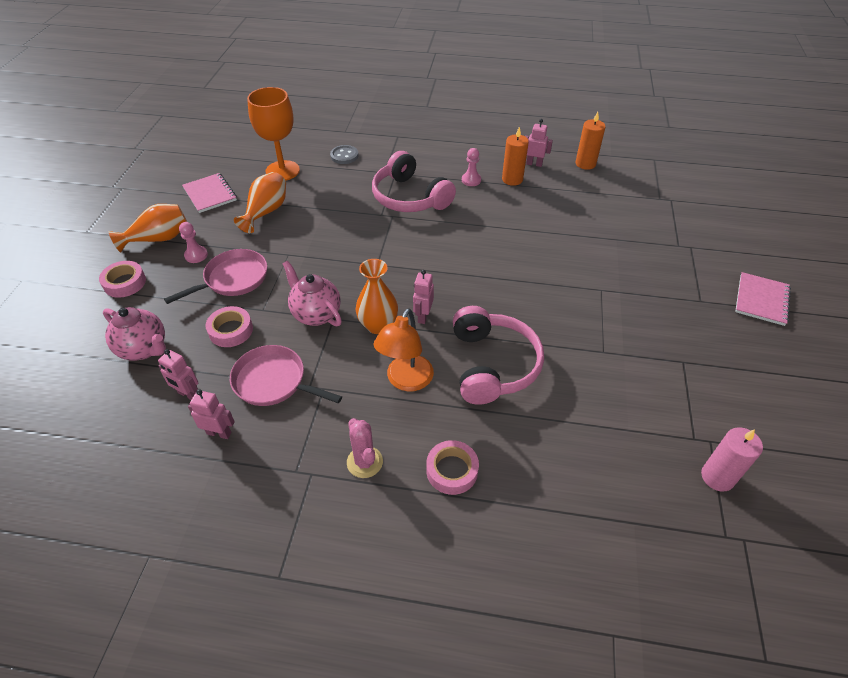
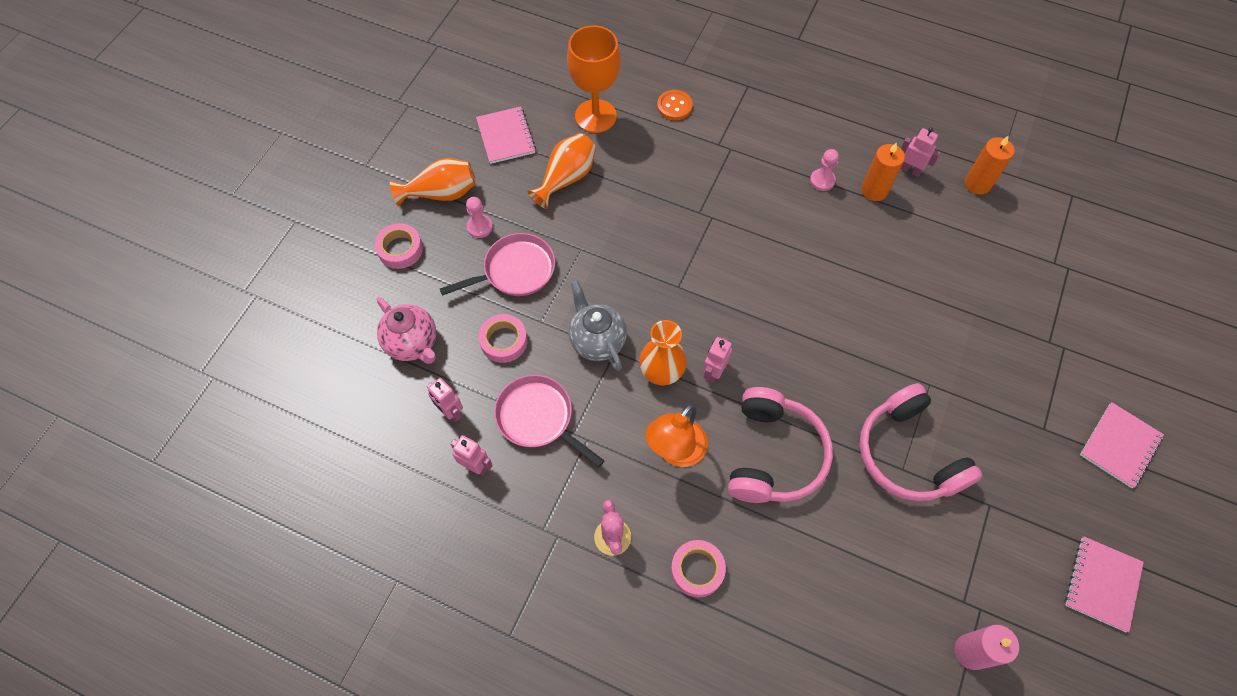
camera: 15 degrees right, 15 degrees up
(316, 314) = (597, 341): pink teapot -> grey teapot
(344, 156) = (674, 106): grey button -> orange button
(409, 197) = (739, 192): pink headphones -> pink headphones (907, 454)
(797, 398) = (1102, 584): none -> pink notebook

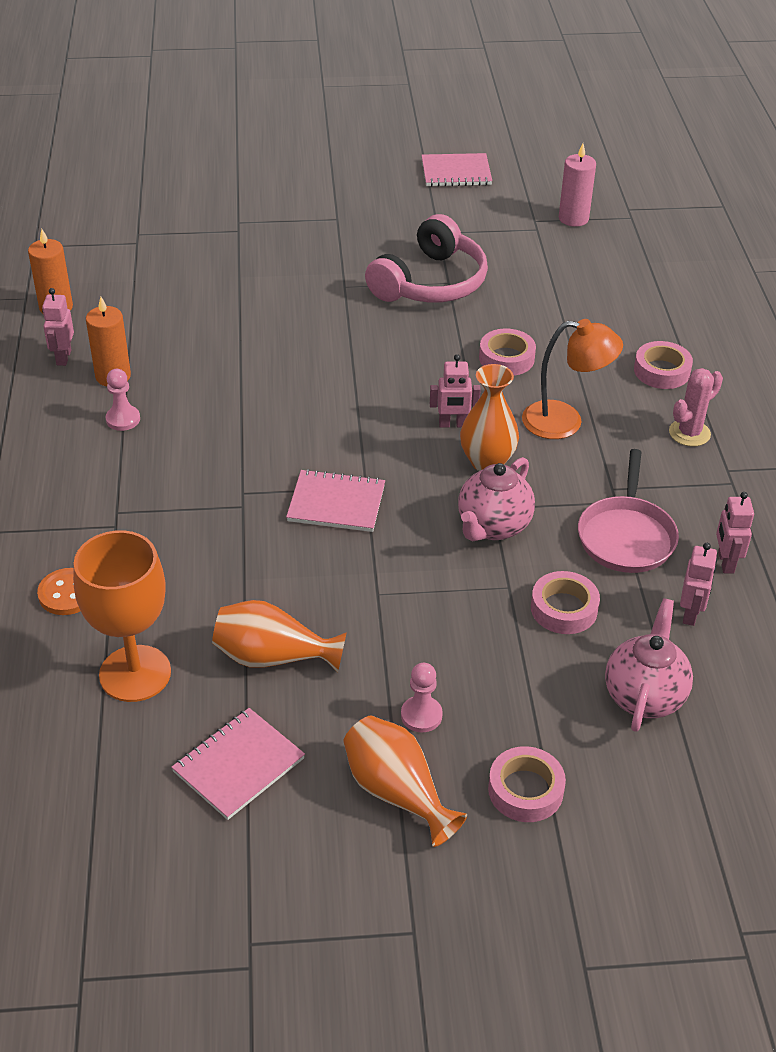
camera: 120 degrees left, 20 degrees down
(515, 271) = (459, 644): pink pan -> none
(597, 341) = (493, 527): grey teapot -> pink teapot
(774, 455) = (506, 358): pink headphones -> pink tape
(1119, 446) = (320, 181): pink notebook -> pink notebook (336, 503)

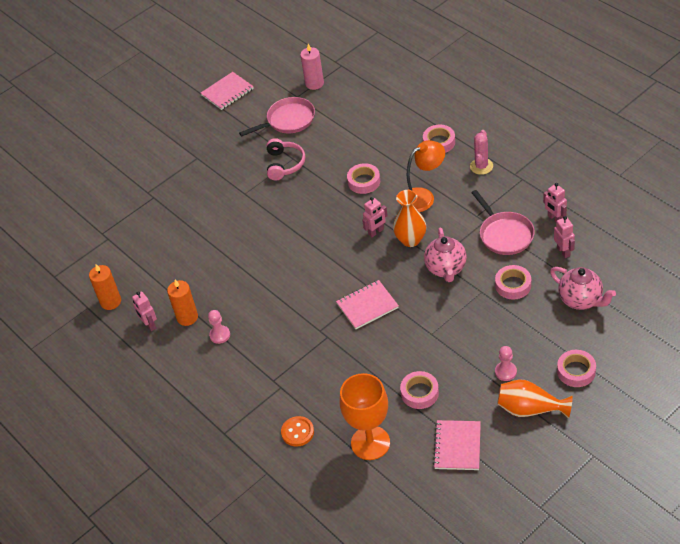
camera: 30 degrees left, 5 degrees up
(273, 657) = (419, 393): orange vase -> pink tape
(431, 283) = (285, 164): pink headphones -> pink headphones, size x0.64
(492, 239) = (288, 120): none -> pink pan
(644, 696) = (581, 300): pink teapot -> pink teapot turned 150 degrees clockwise

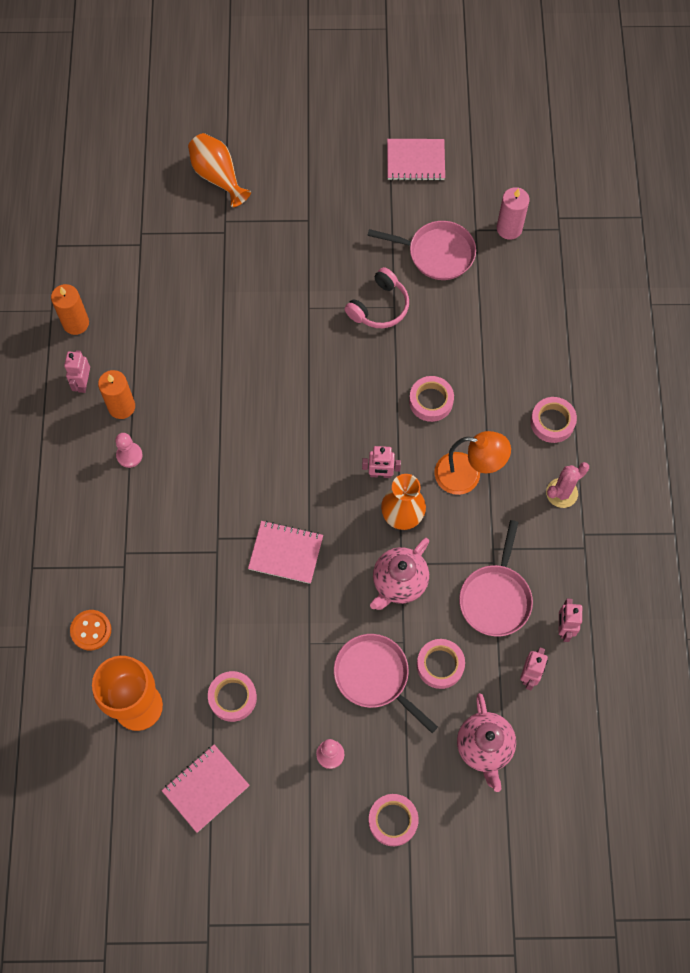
camera: 35 degrees right, 20 degrees up
(485, 318) = (375, 676): none -> pink pan
(530, 409) = (308, 817): orange vase -> orange vase (218, 177)

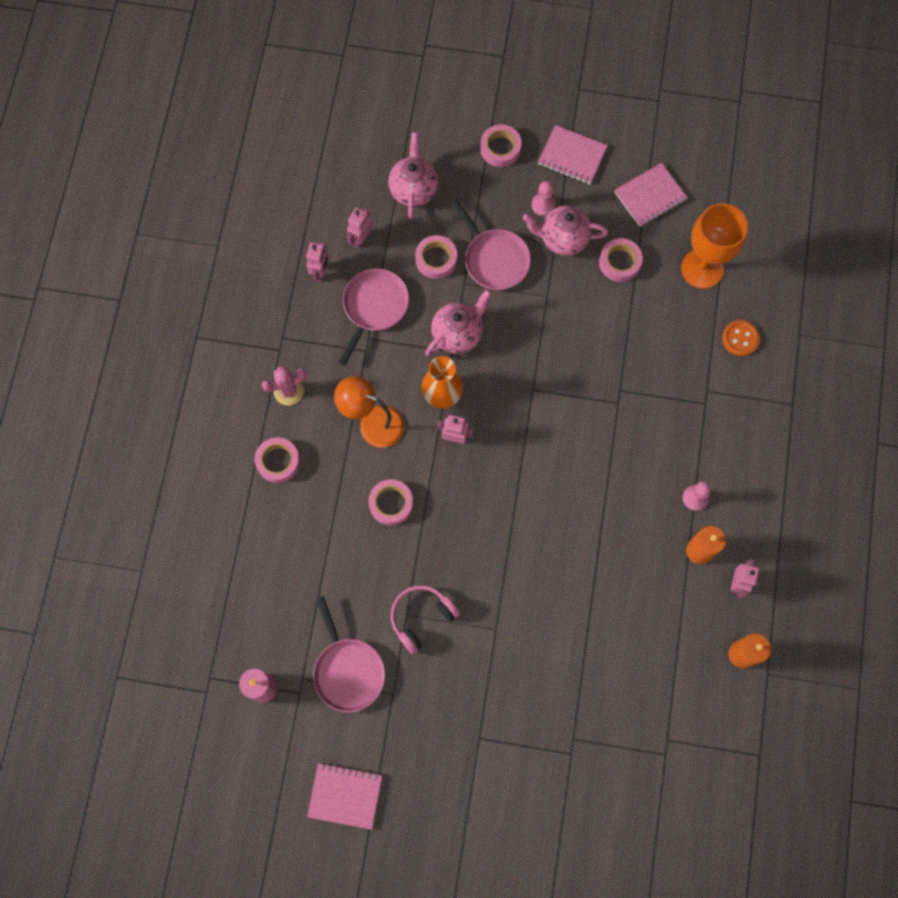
camera: 170 degrees left, 5 degrees up
(218, 177) = (572, 815): orange vase -> none
(286, 553) = (556, 378): pink notebook -> pink notebook (572, 156)
(301, 715) = (563, 239): none -> pink teapot
(437, 253) = (348, 671): pink pan -> pink pan turned 135 degrees counterclockwise

